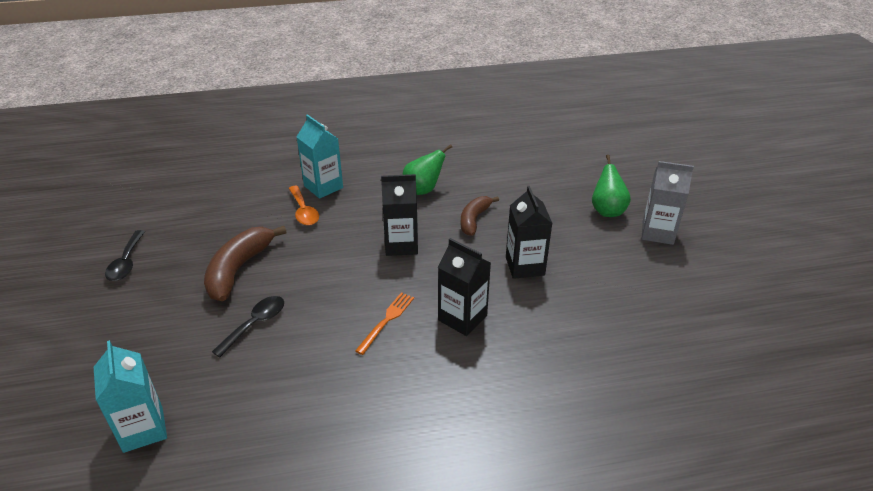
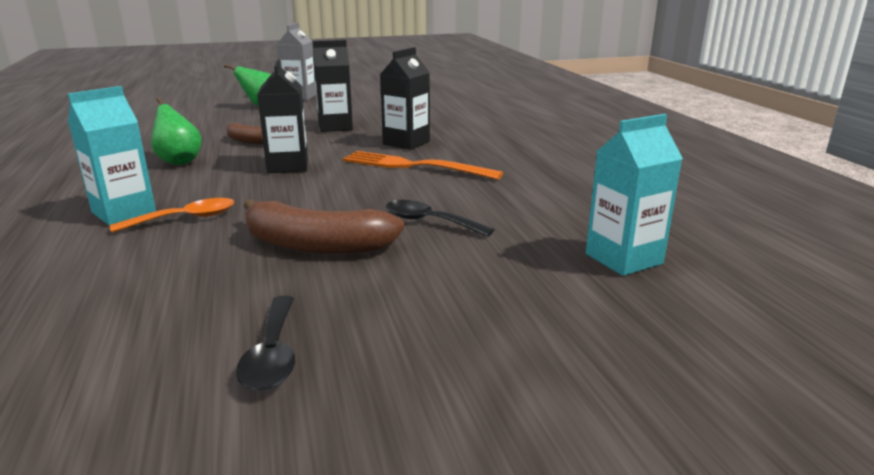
camera: 95 degrees left, 15 degrees down
(126, 262) = (272, 355): black spoon -> black spoon turned 90 degrees clockwise
(387, 320) = (413, 166): orange fork -> orange fork, size x1.71

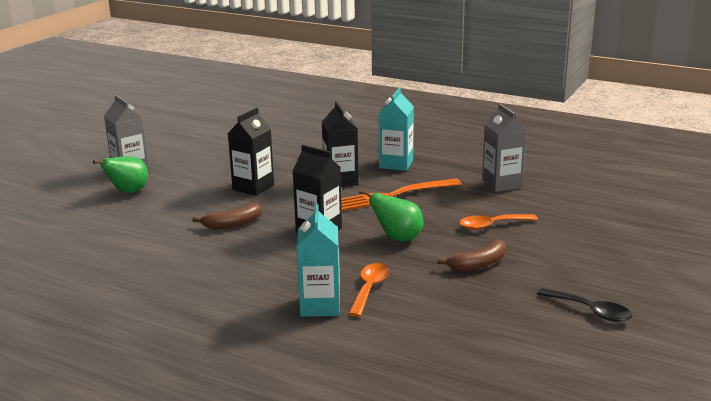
camera: 45 degrees left, 0 degrees up
(179, 161) = (231, 262): green pear -> green pear (397, 238)
(316, 246) = (478, 264): brown banana -> brown banana, size x0.63
(429, 221) = (491, 225): black spoon -> orange spoon
(545, 194) = (502, 184): none -> grey carton
(623, 259) = (605, 204): turquoise carton -> turquoise carton (396, 164)

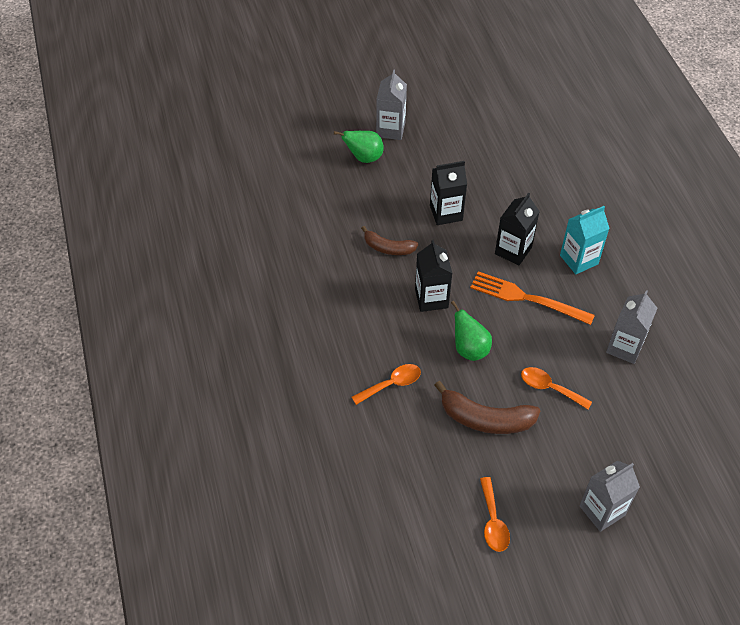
camera: 45 degrees right, 30 degrees up
(320, 306) = (347, 375): turquoise carton -> none
(478, 264) = (485, 419): brown banana -> brown banana, size x1.59
(590, 311) = (493, 522): black spoon -> orange spoon
(643, 259) = (602, 510): none -> grey carton

